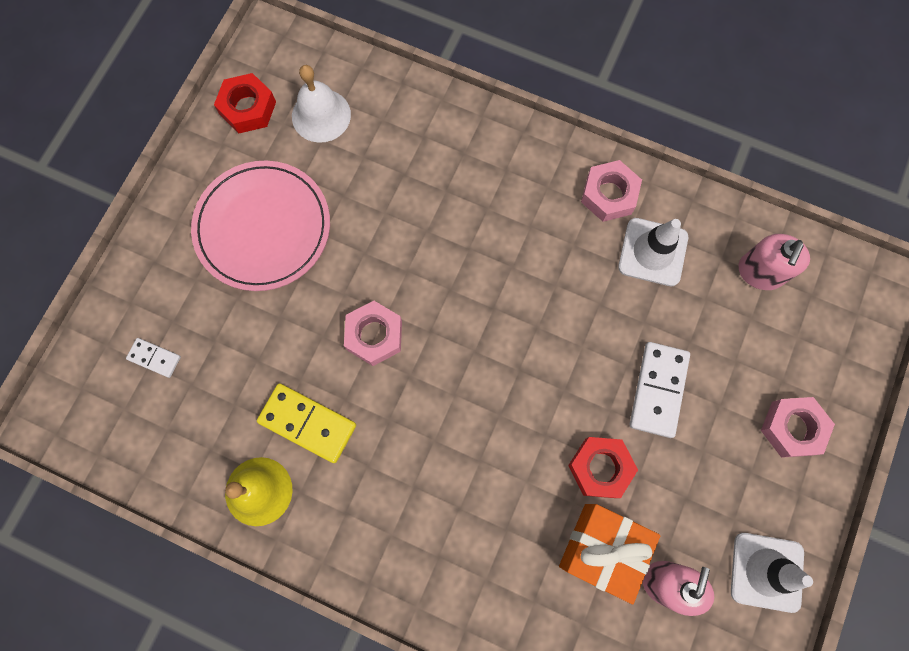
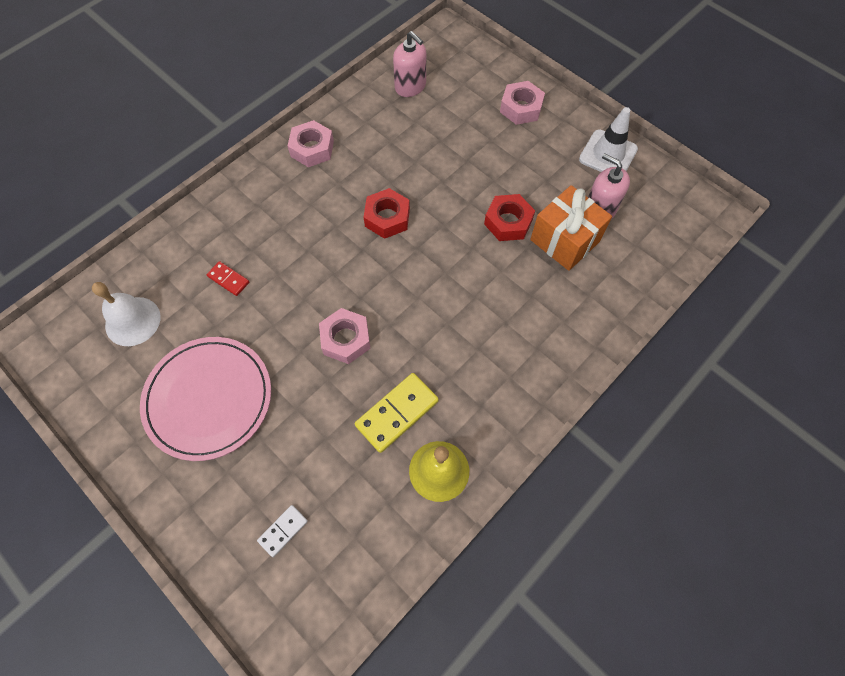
camera: 70 degrees left, 10 degrees down
(248, 108) = (89, 379): red nut -> red nut (387, 218)
(401, 183) = (228, 279): none -> red domino
(653, 252) = (367, 138): white traffic cone -> none
(658, 390) = (466, 170): white domino -> none

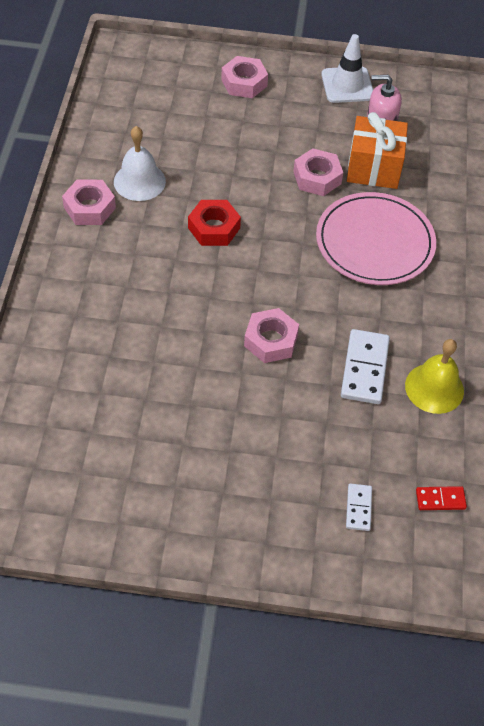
camera: 40 degrees left, 10 degrees down
(132, 321) = (63, 441): white bell -> white bell (139, 181)
(208, 399) = (199, 456): pink plate -> pink plate (375, 242)
(228, 279) = (120, 355): red domino -> red domino (440, 499)
(397, 413) = (365, 368): yellow domino -> white domino
(410, 86) = (130, 111): pink soap dispenser -> none
(508, 222) = (317, 178): red nut -> pink nut

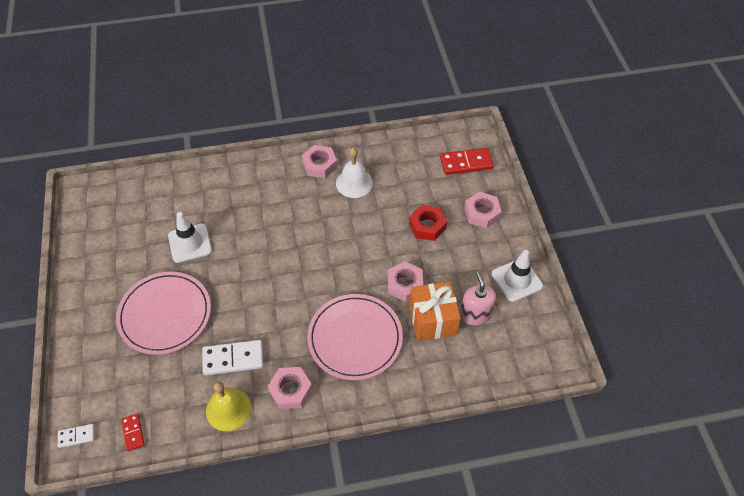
camera: 75 degrees right, 0 degrees up
(158, 382) = (190, 243): none -> white traffic cone
(162, 72) = (466, 163): none -> red domino
(214, 228) = (329, 236): red nut -> red nut (427, 226)
(269, 433) = (165, 314): none -> pink plate
(271, 340) = (241, 295): pink nut -> pink nut (290, 390)
(358, 508) = (117, 382): white domino -> white domino (76, 436)

